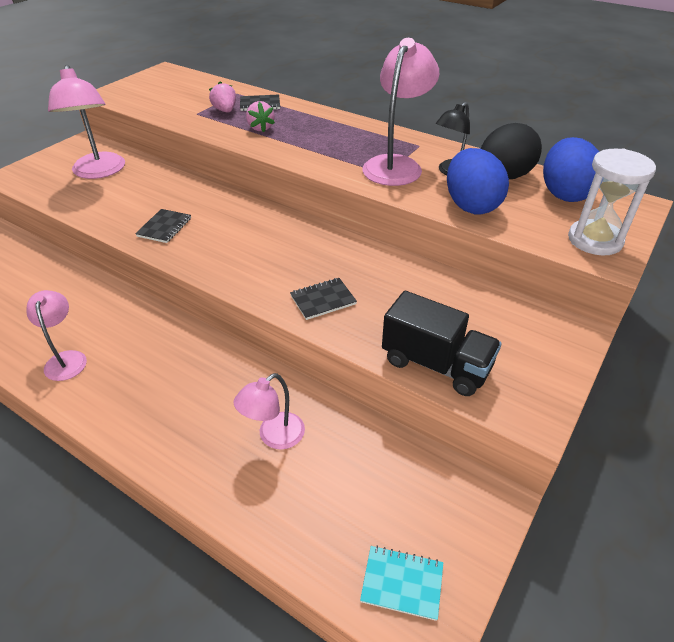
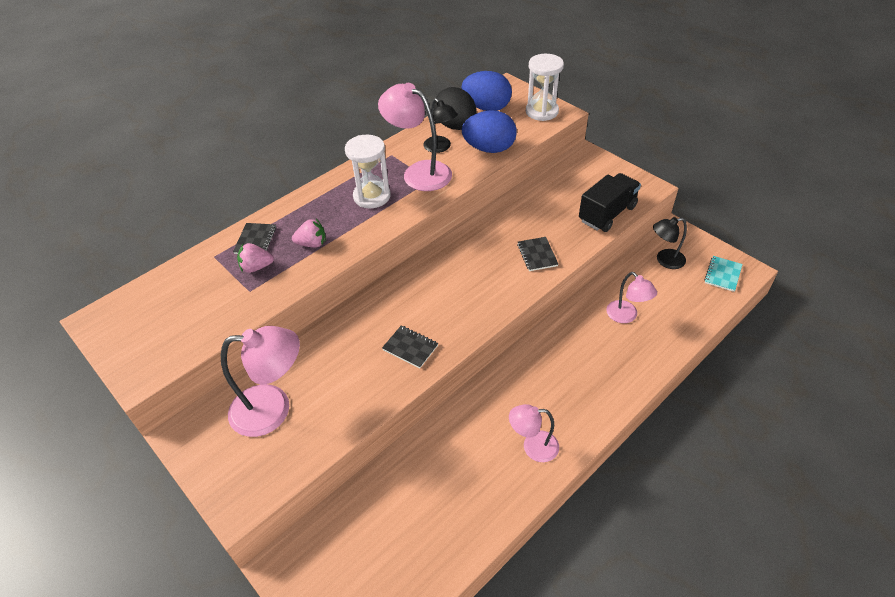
camera: 75 degrees left, 5 degrees up
(341, 145) = (372, 196): none -> white hourglass
(410, 485) = (665, 260): none -> black lamp

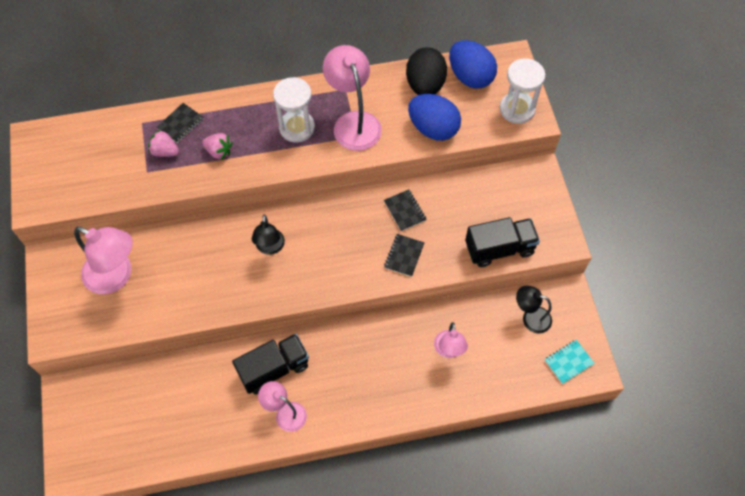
camera: 30 degrees right, 15 degrees up
(410, 347) = (242, 283): black notebook -> black notebook (405, 211)
(440, 147) = (392, 104): black lamp -> black lamp (270, 248)
(489, 415) = (274, 369): none -> black truck

